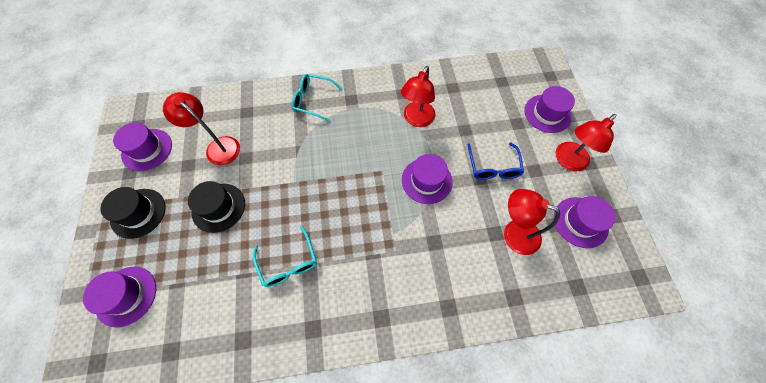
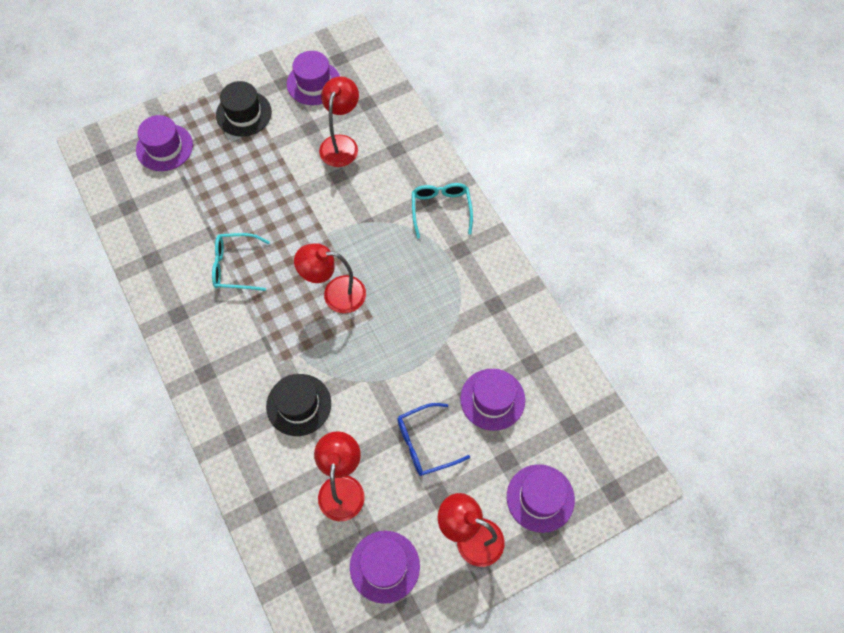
camera: 70 degrees right, 0 degrees up
(218, 207) = (272, 178): black hat -> black hat (298, 405)
(288, 263) = (235, 266): turquoise glasses -> turquoise glasses turned 45 degrees clockwise
(416, 120) = (460, 334): red lamp -> red lamp (335, 294)
(426, 180) = (377, 371): purple hat -> purple hat (492, 399)

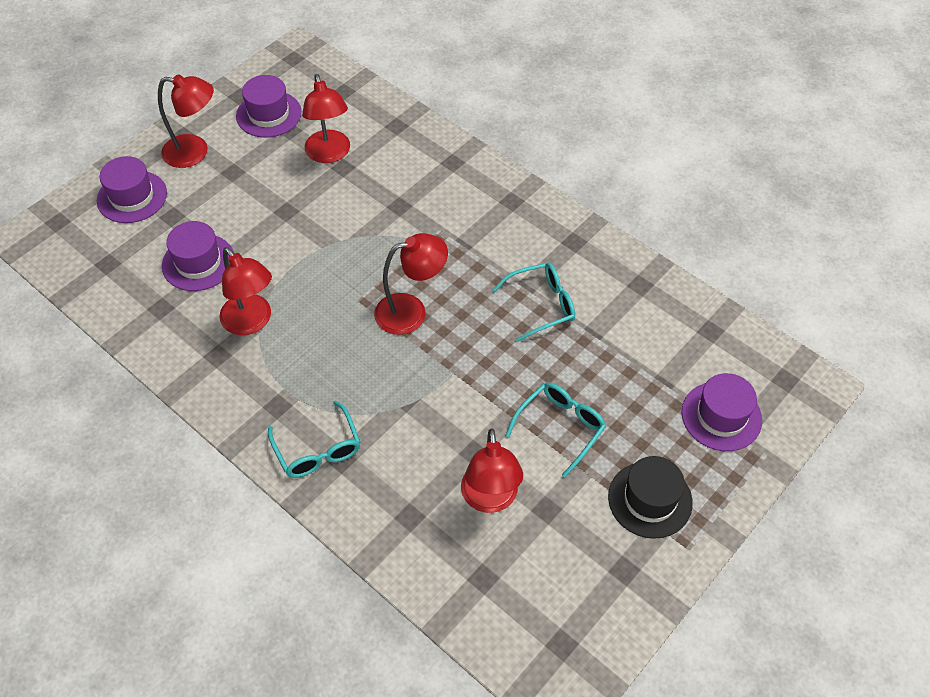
camera: 160 degrees right, 10 degrees down
(273, 173) = (560, 427): none -> turquoise glasses
(298, 405) = (402, 202): black hat -> none
(314, 83) = (578, 585): purple hat -> none
(425, 443) = (260, 207): blue glasses -> none
(461, 325) = (252, 322): none -> red lamp

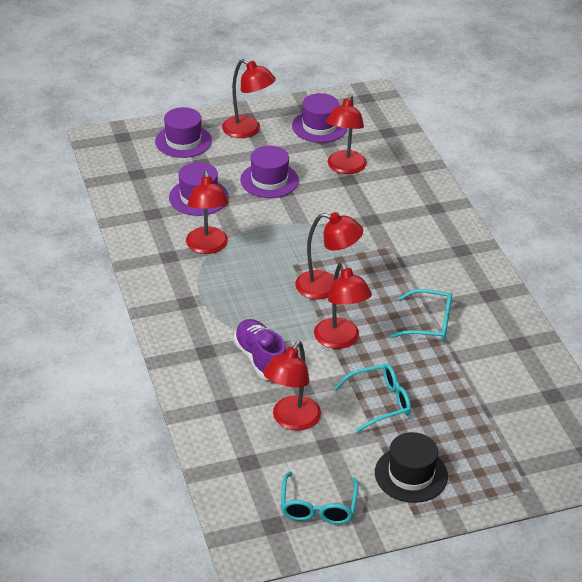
camera: 30 degrees right, 15 degrees down
(318, 450) = (194, 339): turquoise glasses -> turquoise glasses (318, 507)
(406, 438) = (261, 359): none -> purple shoe
(470, 371) = (340, 340): none -> red lamp
(721, 416) = (513, 451): purple hat -> purple hat (269, 180)

